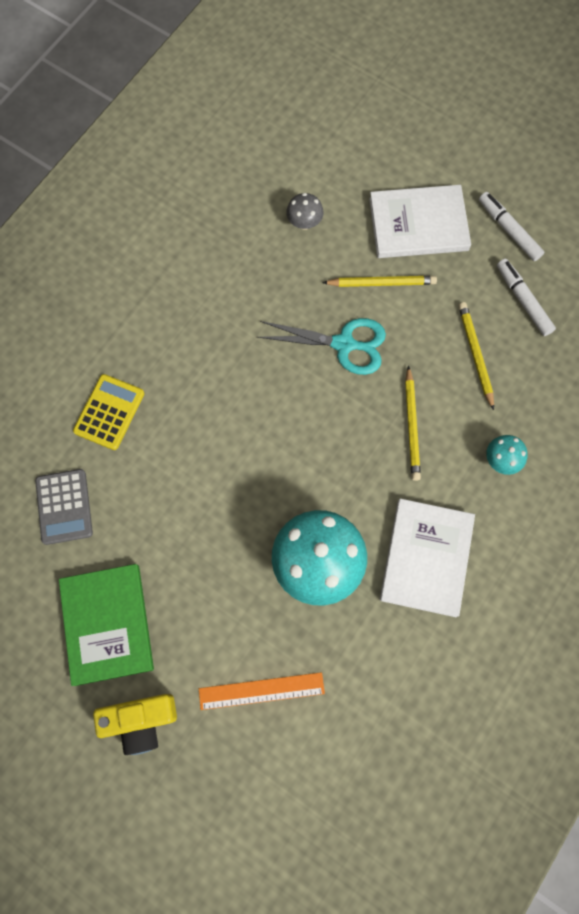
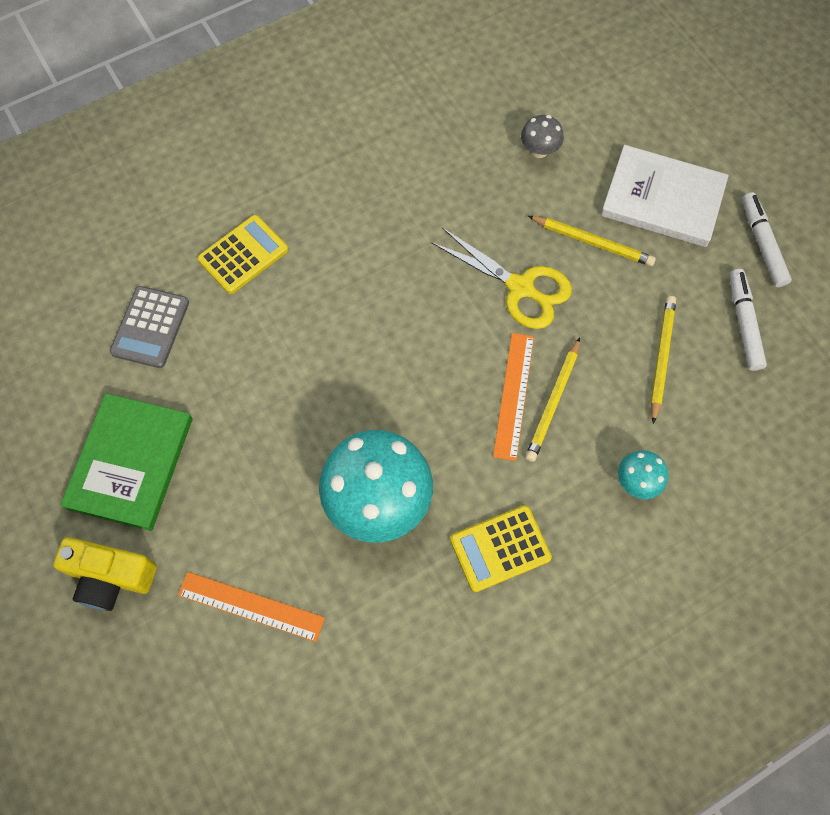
camera: 25 degrees right, 5 degrees down
(344, 344) = (520, 288): turquoise scissors -> yellow scissors
(379, 434) = (513, 395): none -> orange ruler
(426, 558) = (500, 548): white book -> yellow calculator

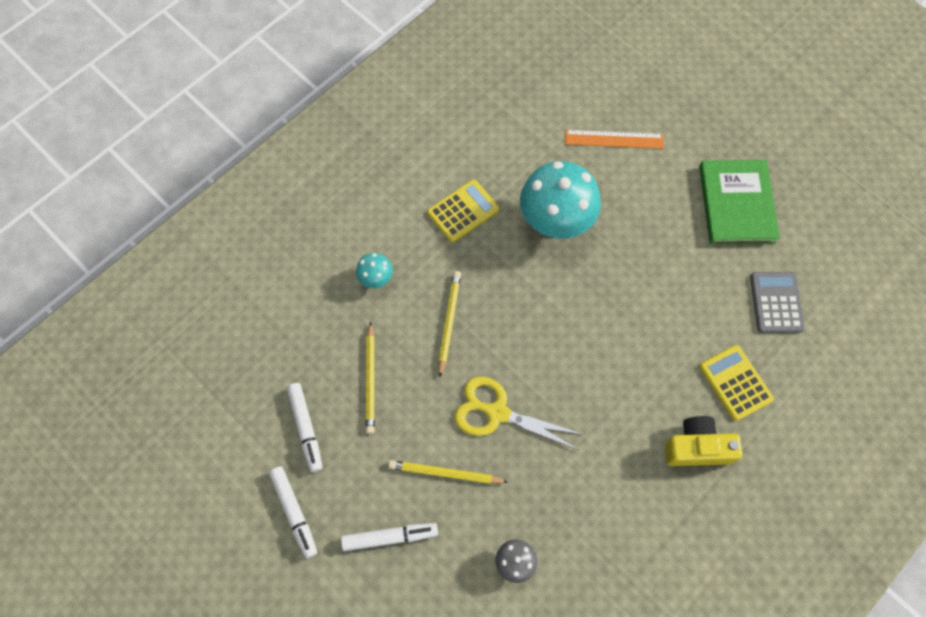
camera: 165 degrees right, 0 degrees up
(111, 577) = (710, 134): yellow camera -> yellow camera (697, 447)
(243, 255) = (735, 383): yellow calculator -> yellow calculator turned 120 degrees clockwise
(513, 395) = (480, 320): orange ruler -> none
(662, 199) = (390, 537): white book -> white marker

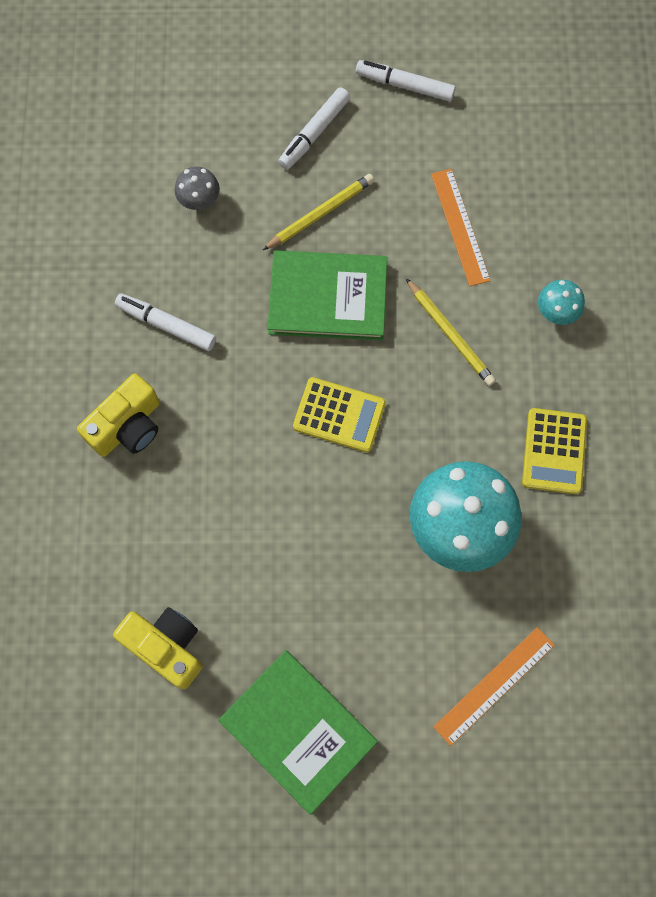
camera: 135 degrees right, 5 degrees up
(306, 428) = (467, 146): white marker -> white marker (166, 325)
(370, 380) = (460, 227): yellow pencil -> orange ruler
(497, 412) = (328, 297): yellow scissors -> green book
(735, 383) = (141, 520): yellow calculator -> yellow calculator (339, 415)
(776, 302) = (166, 646): grey calculator -> yellow camera

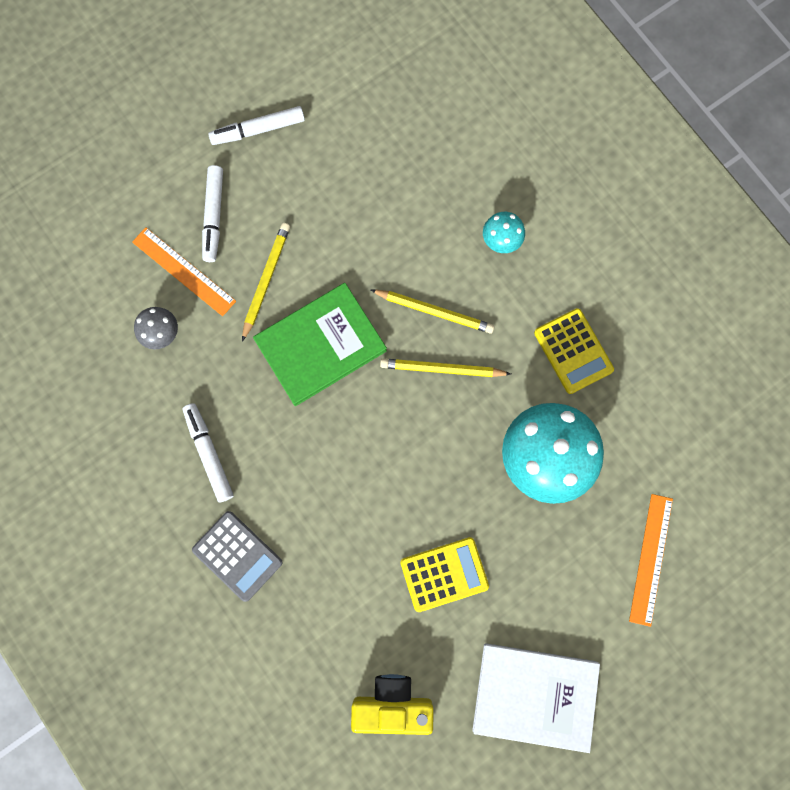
camera: 35 degrees left, 5 degrees up
(128, 426) = (237, 556): yellow camera -> grey calculator
(166, 325) = (209, 453): white marker -> white marker turned 75 degrees clockwise
(298, 730) = (535, 695): green book -> white book
(339, 415) = (395, 433): yellow calculator -> yellow calculator (444, 574)
(421, 388) = (442, 369): none -> yellow pencil
(460, 227) = (382, 219): orange ruler -> orange ruler (184, 271)

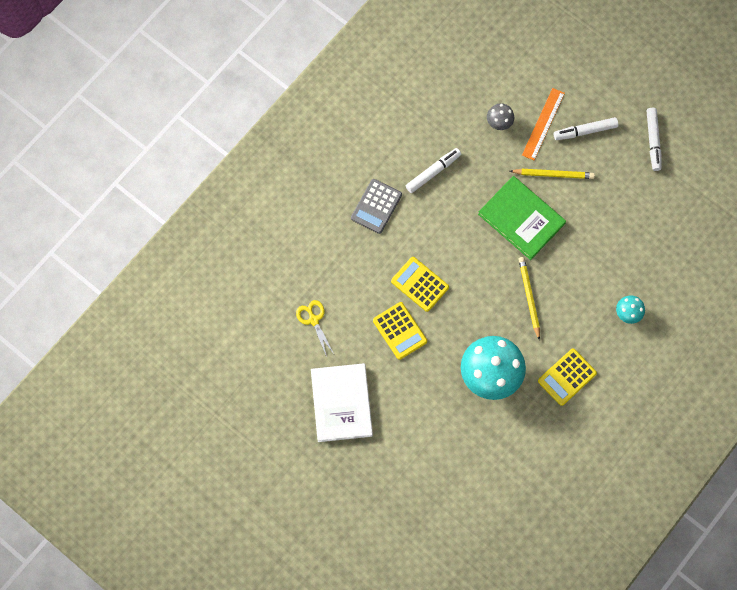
camera: 75 degrees right, 5 degrees down
(258, 130) = (653, 141): white marker -> white marker turned 150 degrees counterclockwise
(379, 523) = (419, 284): none -> yellow calculator
(392, 705) = (313, 320): yellow camera -> yellow scissors
(434, 311) = (565, 283): yellow pencil -> none
(650, 559) = (445, 456): orange ruler -> none

